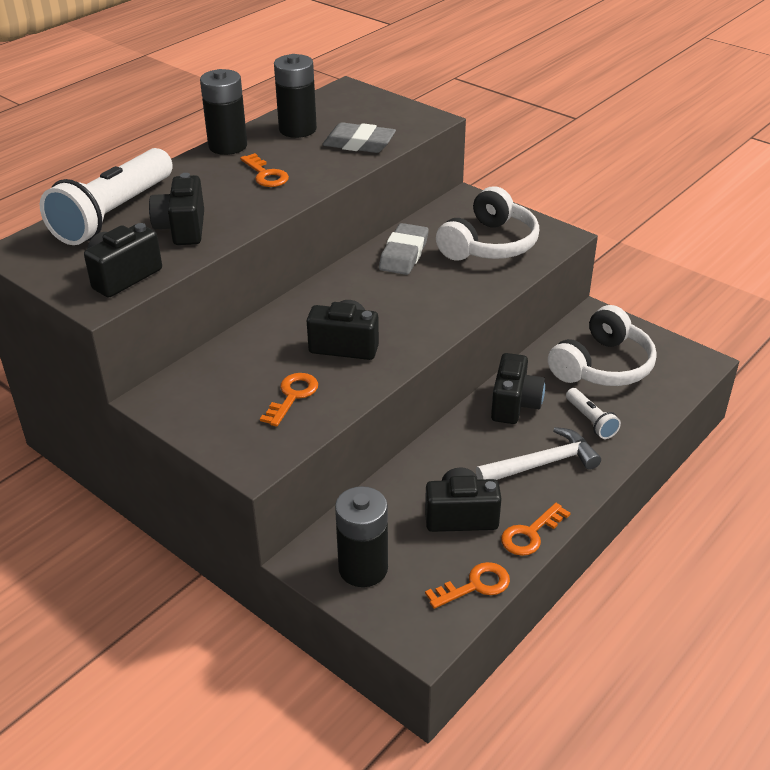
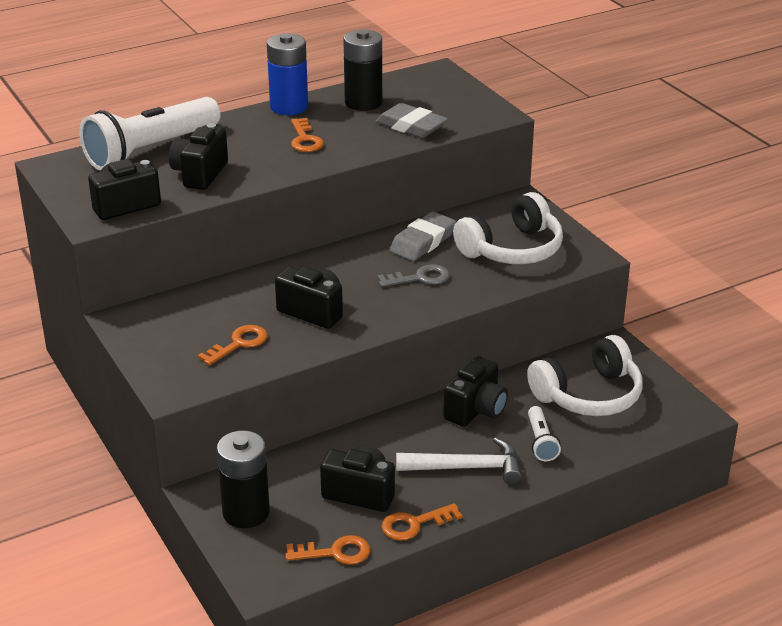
camera: 20 degrees right, 5 degrees down
(228, 146) = (289, 107): black battery -> blue battery
(424, 290) = (419, 278): none -> grey key

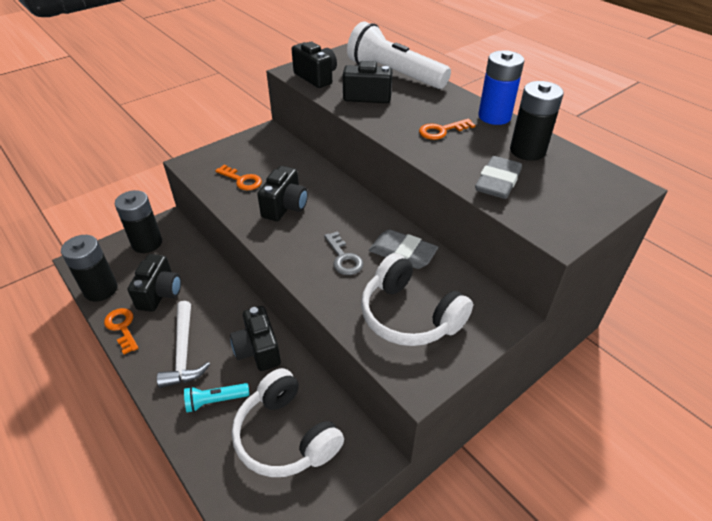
camera: 80 degrees right, 10 degrees up
(335, 552) = (101, 289): orange key -> black battery
(476, 410) = (258, 350): black camera -> black camera turned 45 degrees clockwise
(541, 442) = (215, 401): white flashlight -> turquoise flashlight

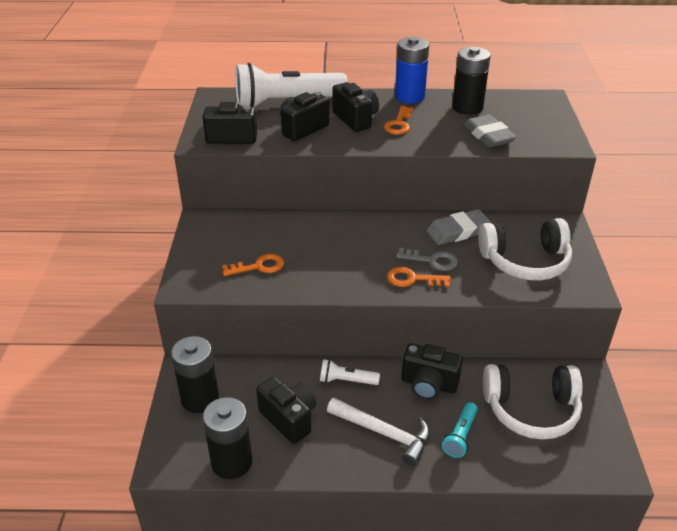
camera: 50 degrees left, 5 degrees down
(122, 327) = (307, 465): orange key -> orange key (413, 279)
(222, 301) = (346, 380): none -> white flashlight
(285, 207) = (331, 260): black camera -> black camera (355, 119)

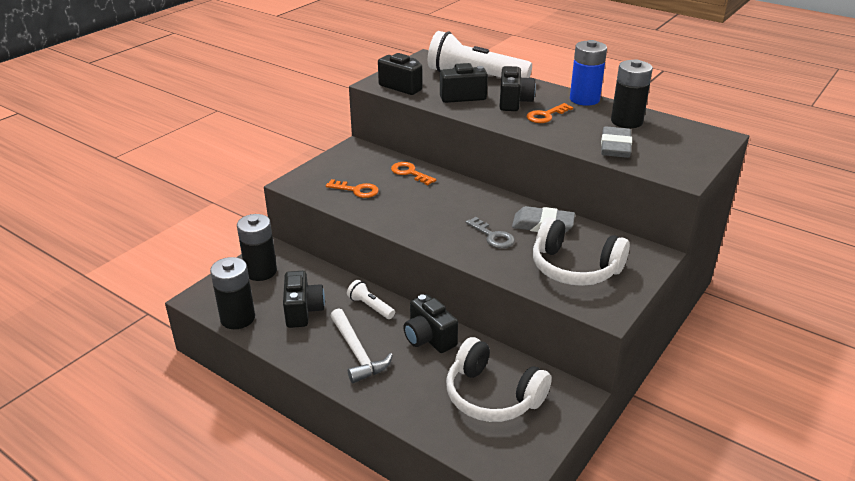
camera: 35 degrees right, 5 degrees down
(413, 279) = (460, 242): orange key -> orange key (410, 173)
(460, 436) = (412, 383): turquoise flashlight -> none

